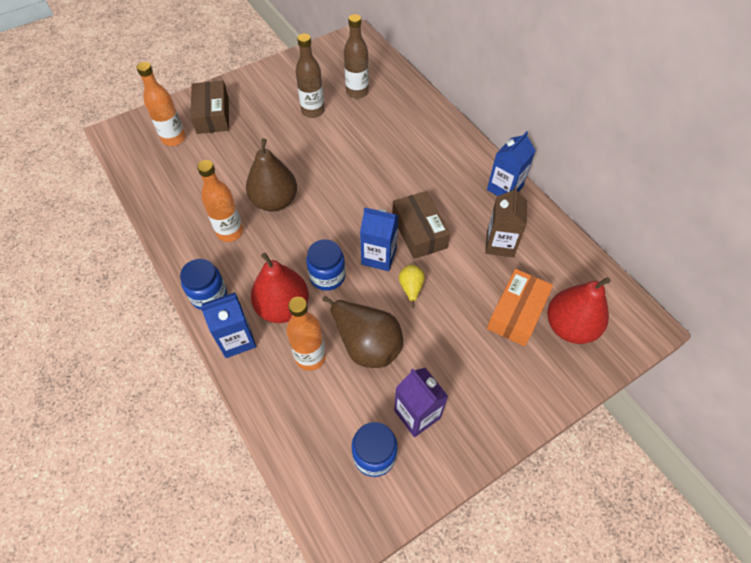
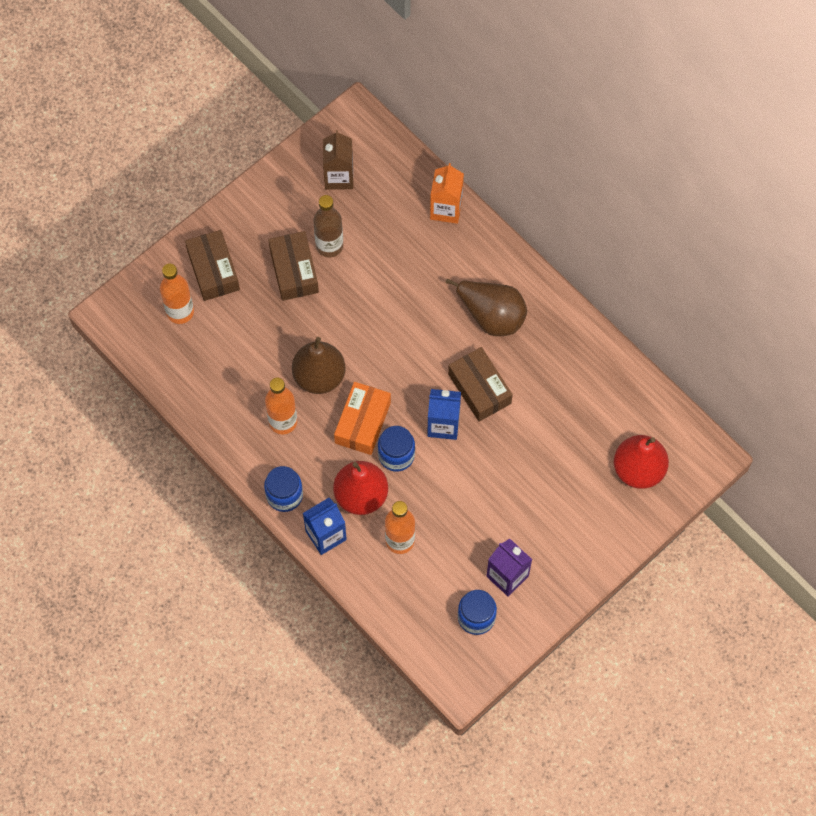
camera: 10 degrees left, 10 degrees up
(278, 124) = (294, 271): none -> brown box
(357, 92) = (375, 208): brown bottle -> none
(366, 344) = (449, 519): brown pear -> brown pear (491, 316)
(411, 288) = (482, 455): yellow pear -> none
(415, 99) = (446, 209): none -> orange carton
(500, 244) = (564, 390): brown carton -> brown carton (339, 177)
(504, 188) = (563, 319): blue carton -> none
(516, 313) = (587, 464): orange box -> orange box (363, 422)

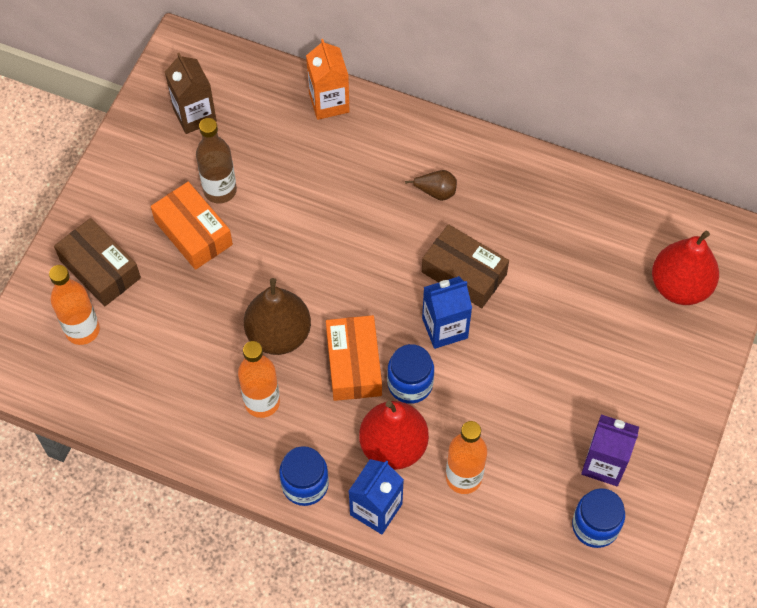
camera: 25 degrees left, 5 degrees down
(294, 271) = (193, 233): brown box -> orange box
(491, 316) = (436, 192): brown pear -> brown pear, size x0.48

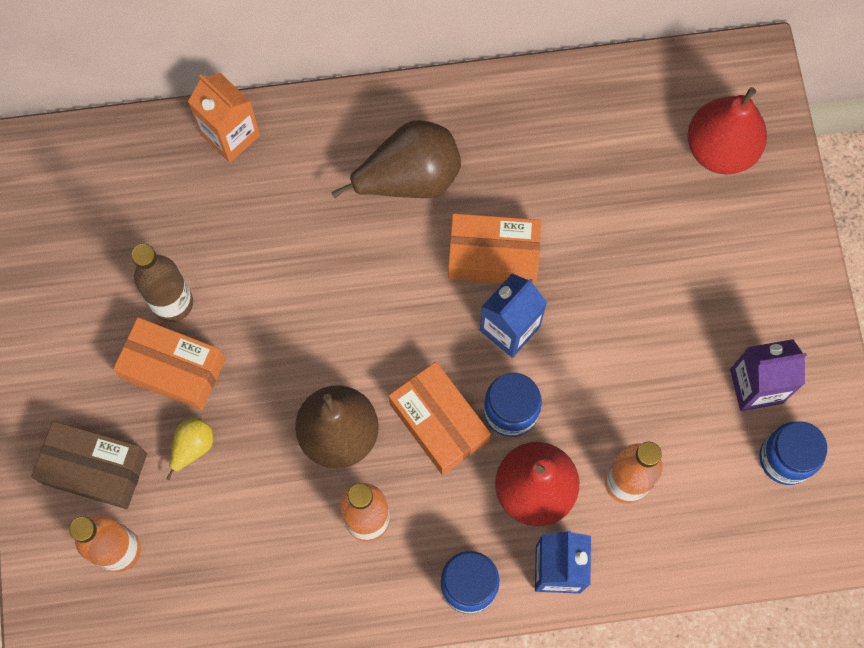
camera: 30 degrees left, 10 degrees up
(173, 290) = (193, 447): none -> yellow pear
(194, 115) = (89, 229): brown carton -> none
(436, 192) = (409, 178): brown pear -> brown pear, size x2.07
(464, 273) = (493, 255): brown box -> orange box

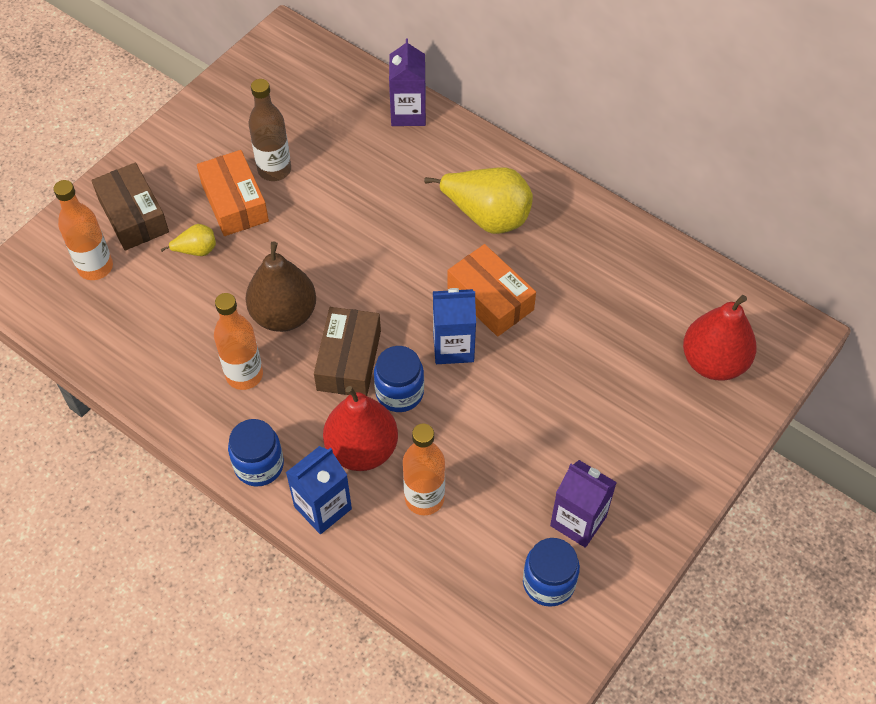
camera: 45 degrees right, 15 degrees down
(231, 136) = (408, 113): orange carton -> purple carton
(409, 178) = (487, 216): brown pear -> yellow pear
(439, 422) = (349, 360): orange box -> brown box

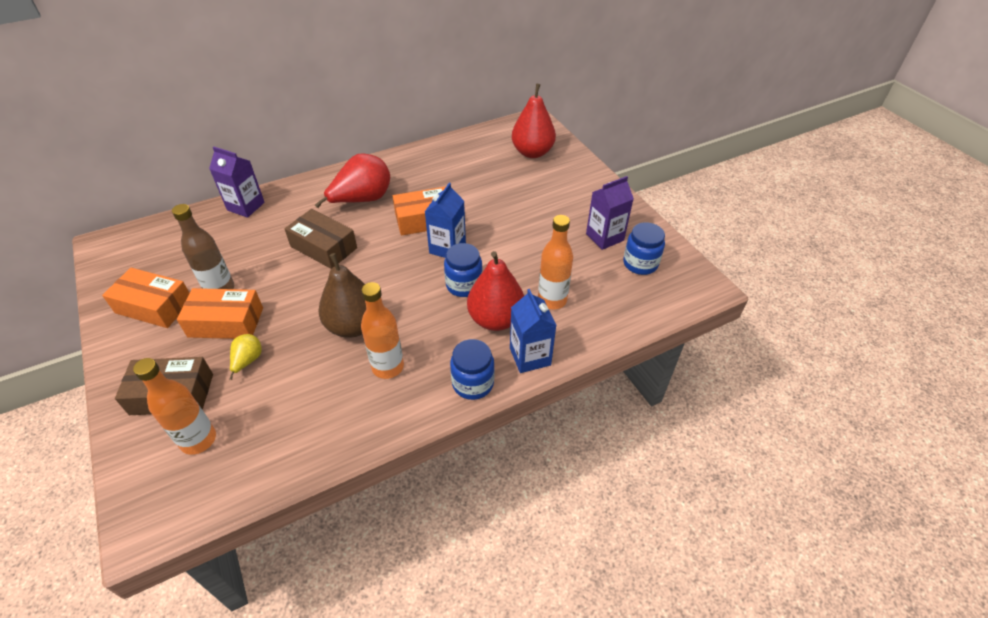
camera: 65 degrees left, 10 degrees down
(226, 132) = (154, 306): none -> orange box
(349, 360) = (419, 302): brown box -> brown box (323, 247)
(487, 216) = (362, 200): yellow pear -> red pear

